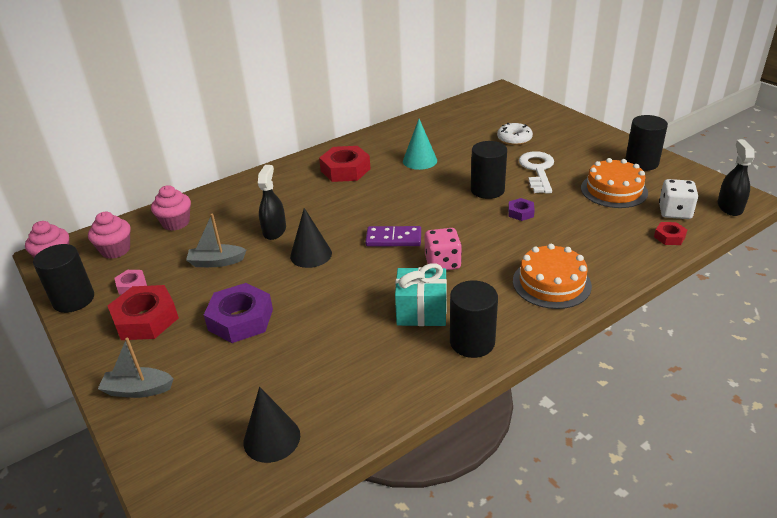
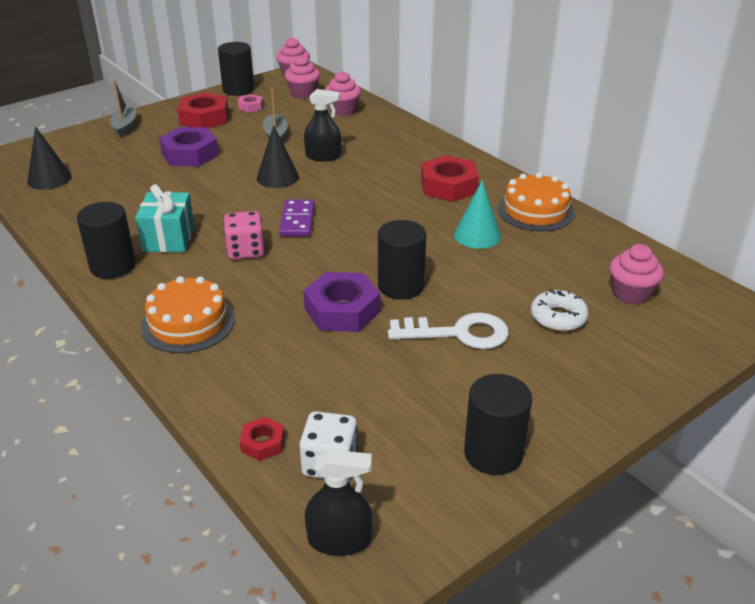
camera: 85 degrees right, 0 degrees up
(486, 117) = (631, 294): none -> pink cupcake
(520, 213) = (342, 310): purple nut -> purple nut, size x1.97
(614, 190) = (399, 405): orange cake -> orange cake (535, 210)

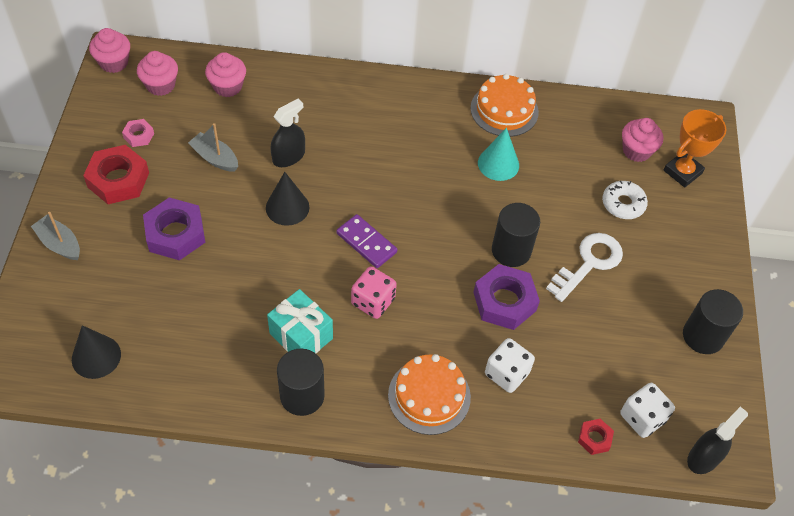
camera: 50 degrees left, 20 degrees up
(238, 90) = (92, 119): black cylinder -> none
(266, 351) = (506, 373): none -> white dice
(449, 186) = (421, 125): red nut -> none
(662, 332) = (682, 172): none -> orange trophy

